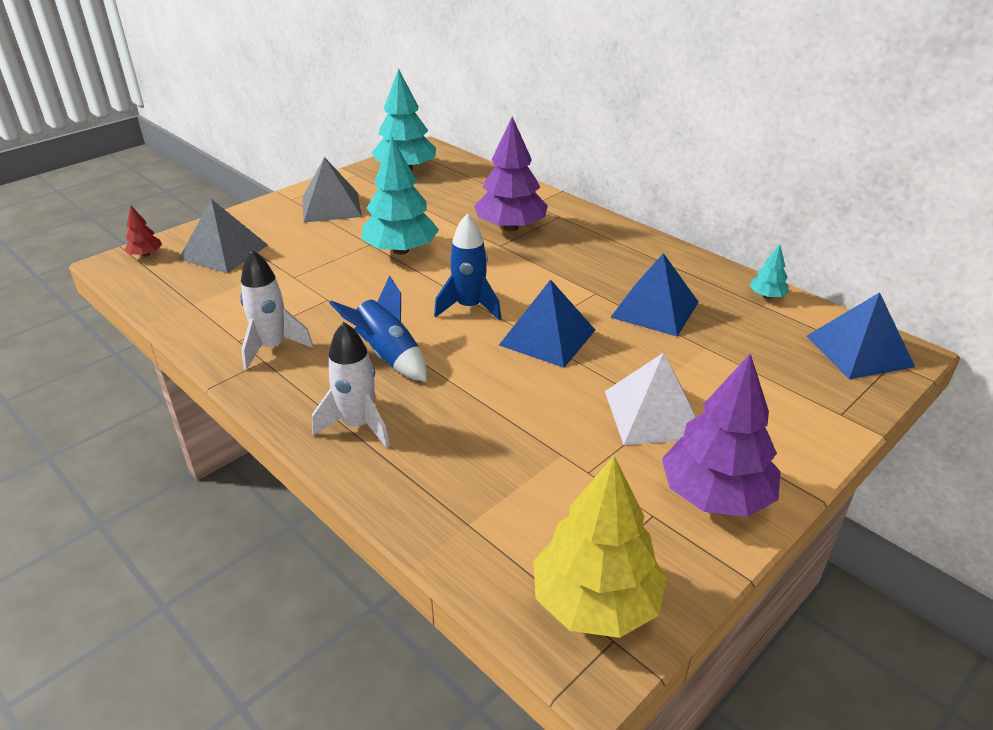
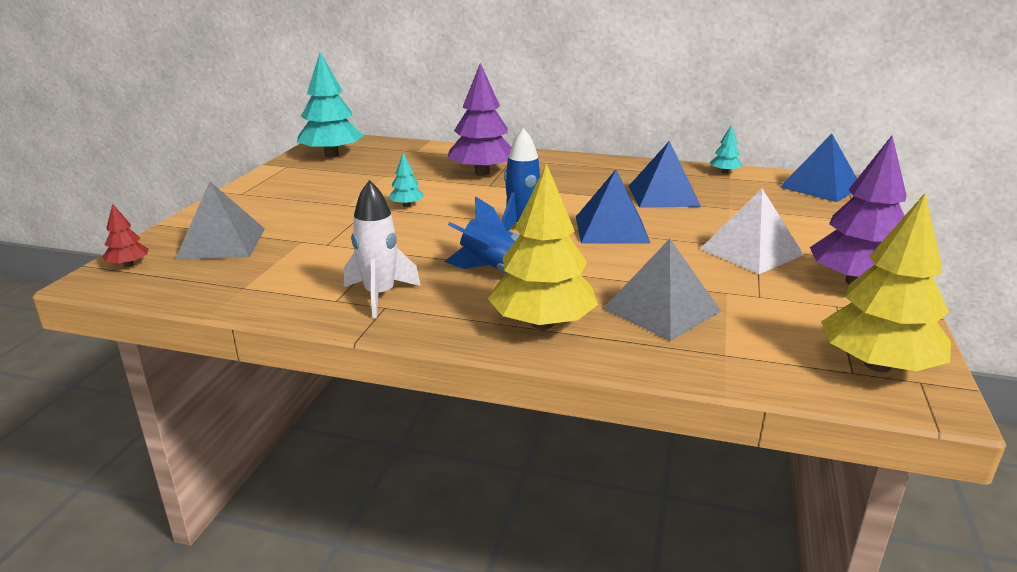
camera: 30 degrees left, 10 degrees down
(331, 206) = (293, 191): grey pyramid -> grey pyramid (661, 309)
(358, 425) = (542, 323): white rocket -> yellow tree
(400, 250) = (406, 205): turquoise tree -> turquoise tree, size x0.46

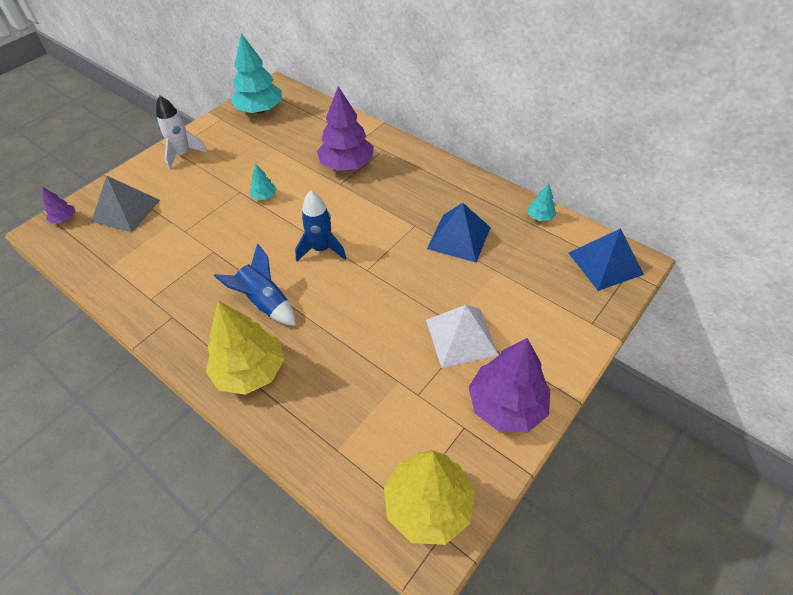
camera: 25 degrees right, 25 degrees up
(128, 264) = (64, 219): red tree -> purple tree
(380, 296) = (177, 303): white rocket -> white rocket (183, 154)
(611, 229) = (382, 273): blue pyramid -> none
(661, 309) = (336, 384): grey pyramid -> none

